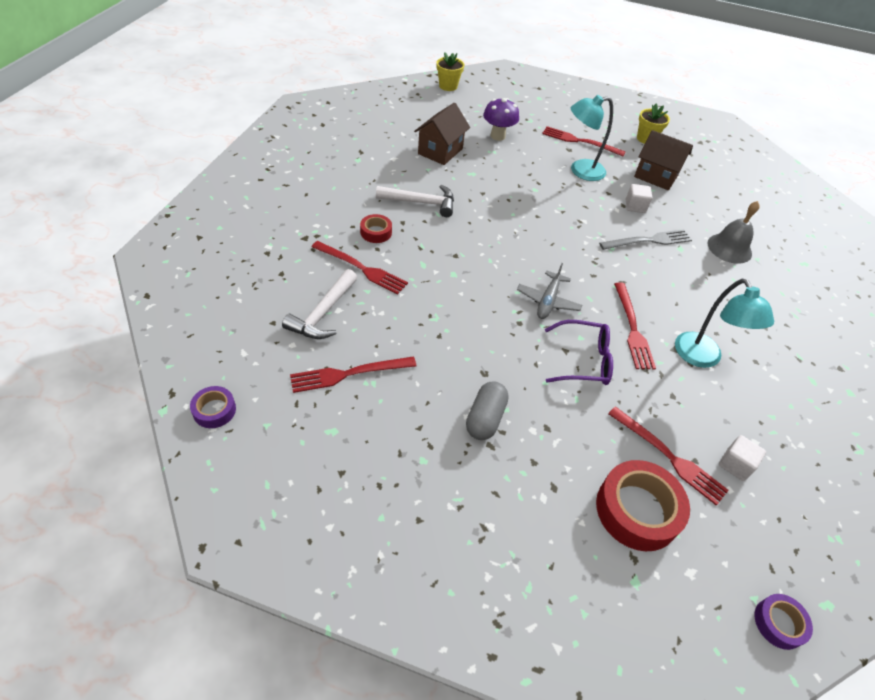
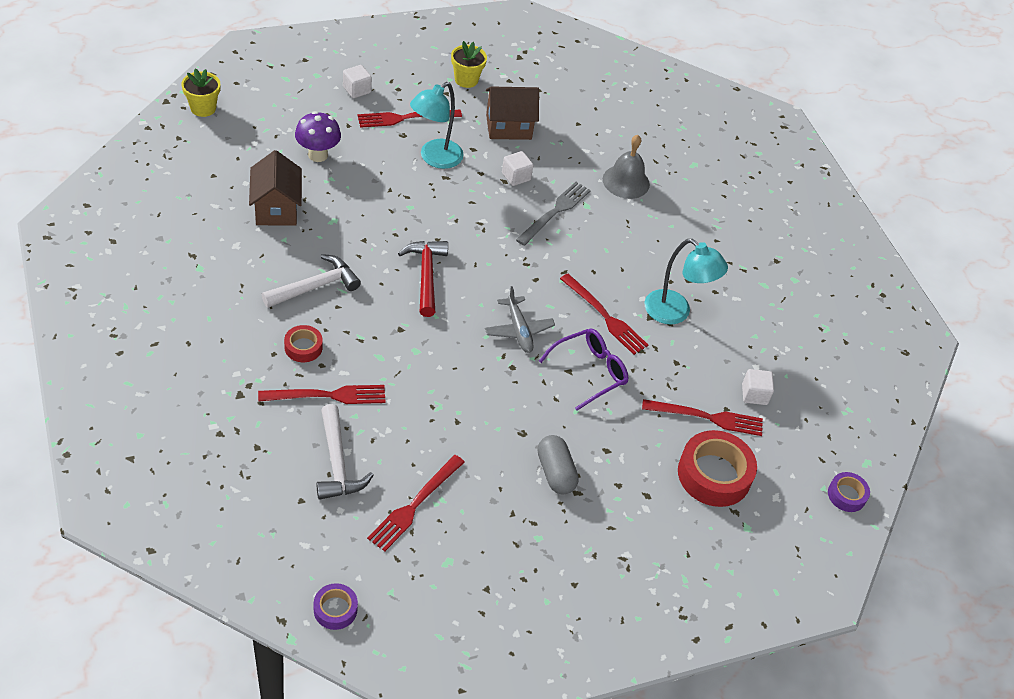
camera: 40 degrees left, 0 degrees up
(507, 233) = (426, 275): none -> red hammer
(559, 114) = (356, 90): none -> white cube

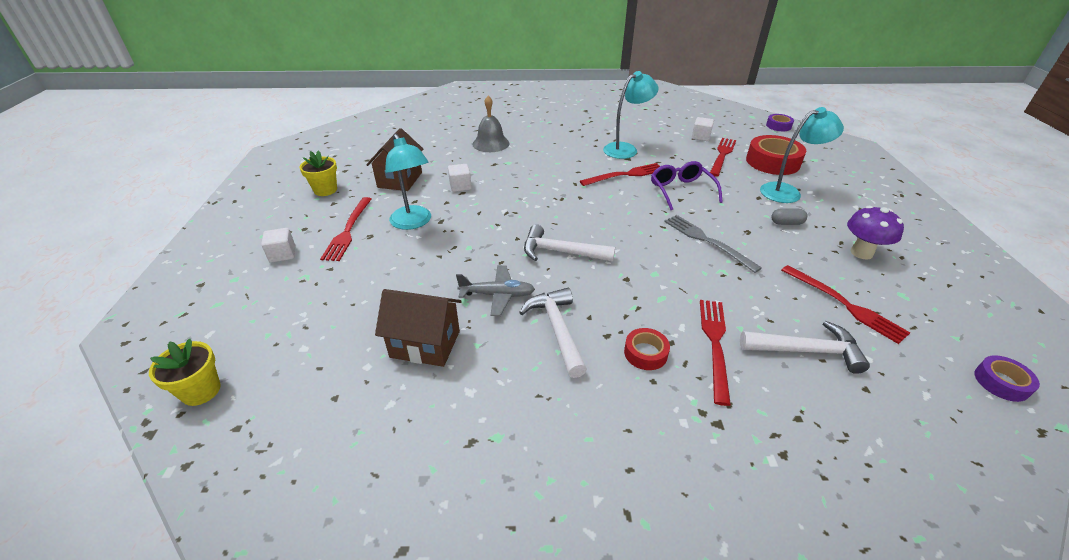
camera: 65 degrees left, 10 degrees down
(318, 155) = (360, 297): purple mushroom -> purple mushroom (861, 253)
(426, 275) = (561, 252): red hammer -> white hammer
(518, 330) = (635, 214): grey plane -> grey plane (497, 295)
(555, 212) = (509, 176): grey fork -> grey fork (707, 241)
(555, 473) = (786, 223): grey capsule -> grey capsule, size x0.64
(634, 482) = (787, 192): none -> turquoise lamp

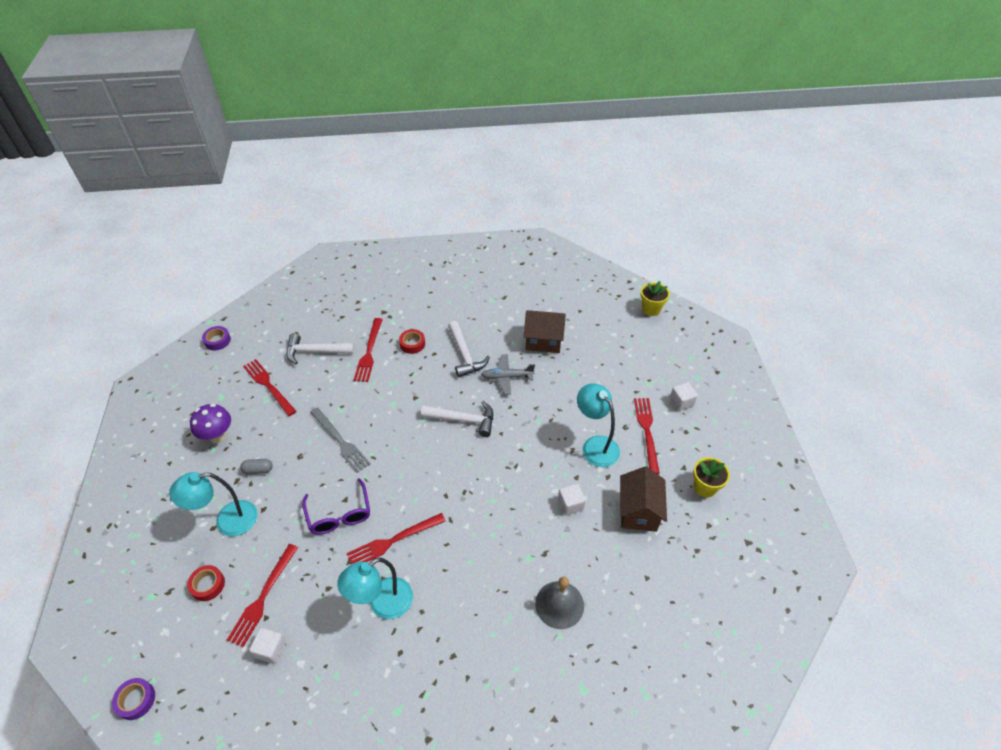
camera: 175 degrees right, 10 degrees up
(772, 162) = (208, 585): red tape -> red tape, size x0.52

